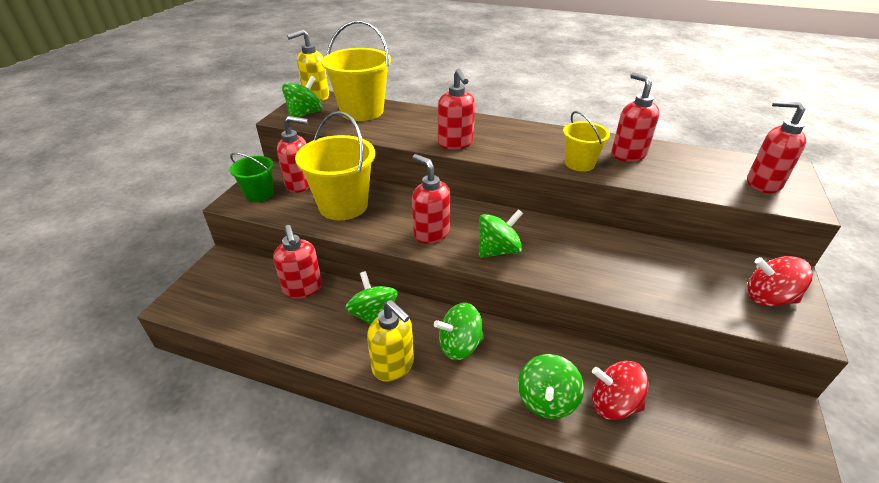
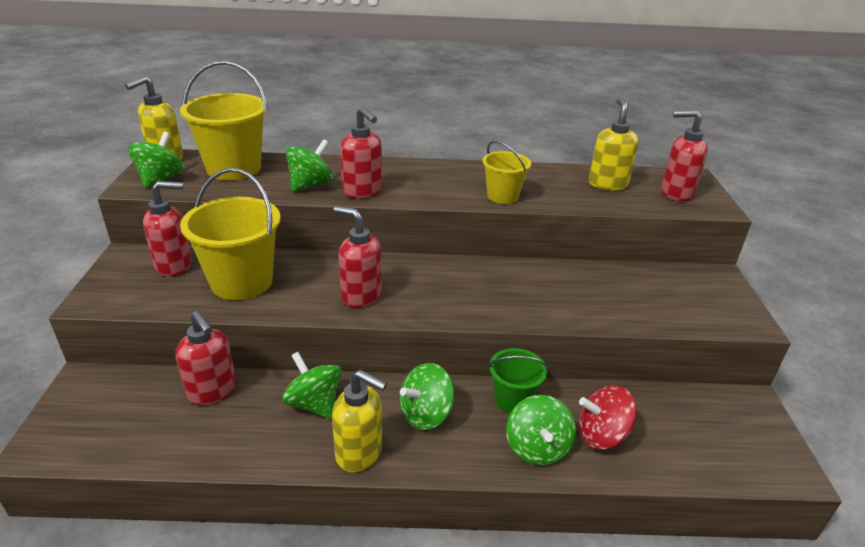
camera: 20 degrees left, 5 degrees down
(259, 194) = (123, 286): green bucket -> green bucket (513, 400)
(498, 250) = (442, 301): green spinning top -> green spinning top (311, 185)
(628, 154) = (545, 181): red soap dispenser -> none
(691, 165) = (607, 184): none -> yellow soap dispenser
(768, 298) = (709, 300): red spinning top -> none

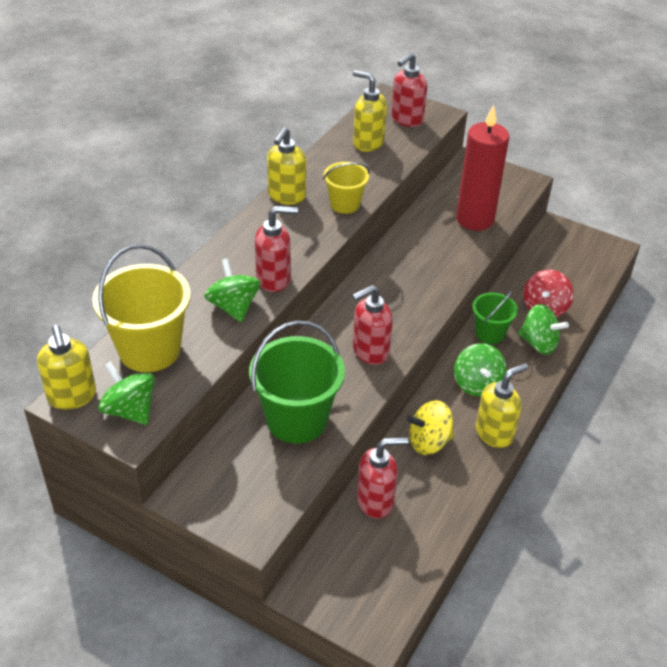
camera: 60 degrees left, 10 degrees up
(174, 265) = (232, 461): red soap dispenser -> none
(242, 282) = (297, 420): yellow bucket -> green bucket
(314, 403) = (429, 442): green spinning top -> yellow spinning top
(478, 170) = (286, 196): none -> yellow soap dispenser
(630, 304) = (475, 219): none -> red candle

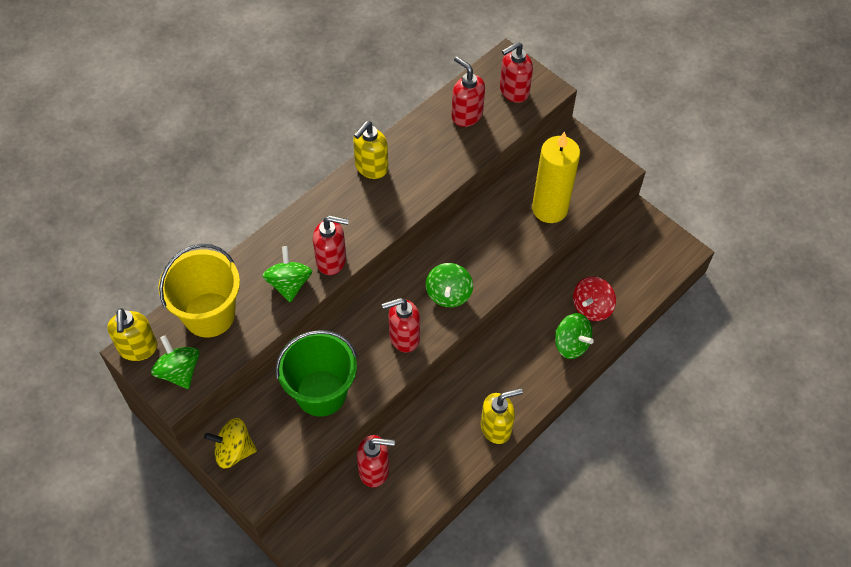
camera: 15 degrees right, 15 degrees up
(345, 204) = (420, 187): yellow bucket -> none
(368, 143) = (466, 115): yellow soap dispenser -> red soap dispenser
(429, 442) = (437, 424): yellow spinning top -> yellow spinning top (234, 451)
(475, 219) = (549, 209): red candle -> yellow candle
(477, 384) = (499, 375): green spinning top -> green spinning top (448, 294)
(490, 333) = (531, 324): green bucket -> none

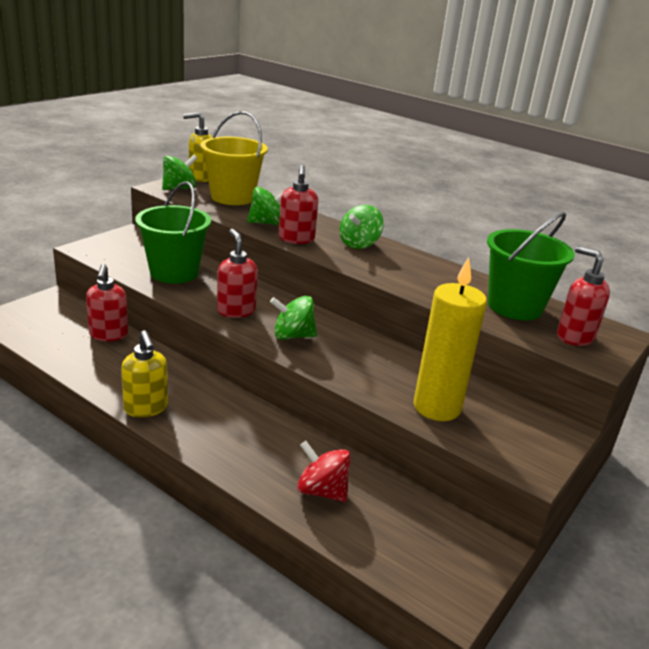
camera: 80 degrees right, 30 degrees down
(234, 451) = (122, 240): yellow spinning top -> none
(371, 168) = (412, 257): yellow soap dispenser -> none
(466, 115) = (515, 306): red soap dispenser -> green bucket
(571, 344) = (262, 470): green spinning top -> green spinning top (359, 244)

